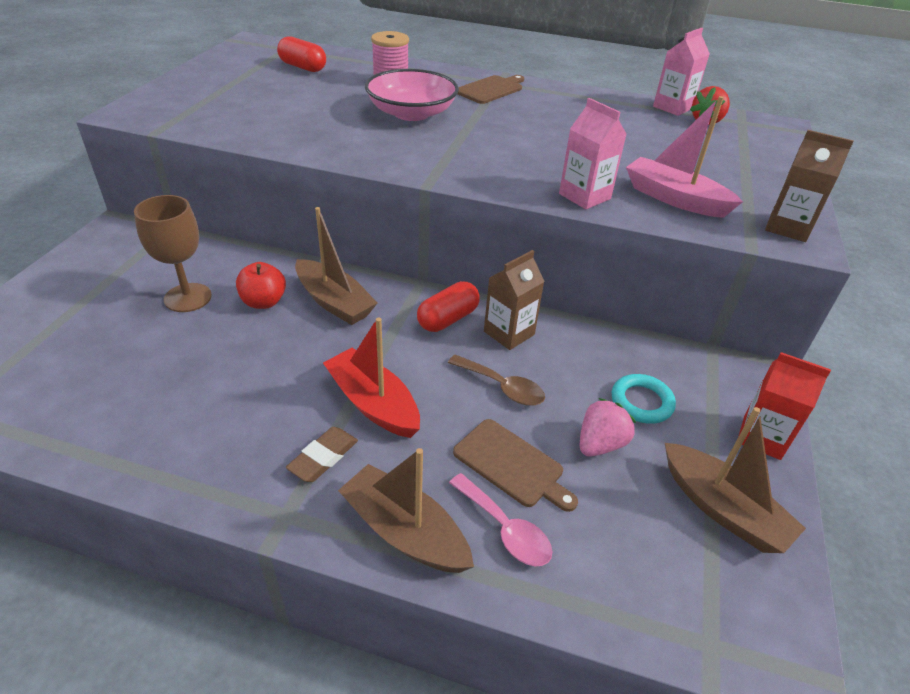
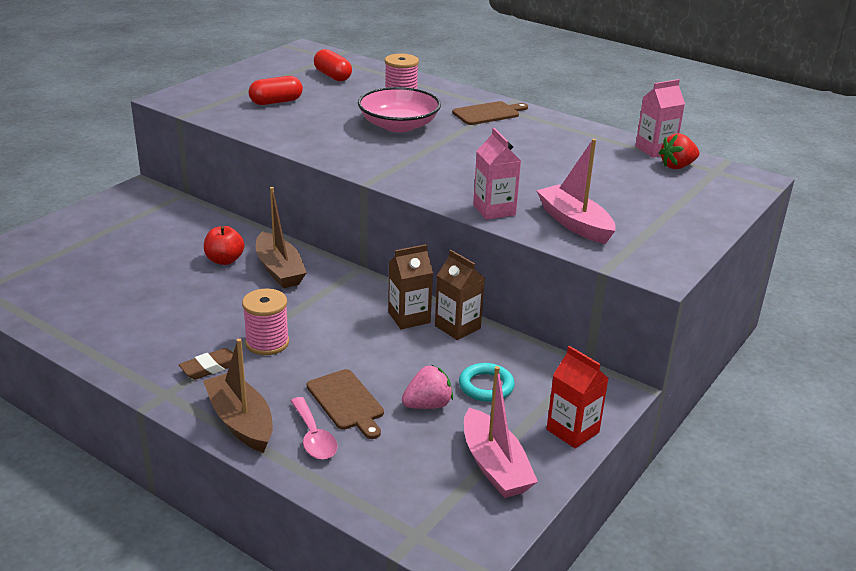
camera: 20 degrees right, 10 degrees down
(188, 298) = (169, 247): brown goblet -> none
(373, 403) = (267, 343): red boat -> pink spool
(447, 319) = (364, 298): red capsule -> red capsule (276, 102)
(502, 387) = (376, 352): brown spoon -> none
(722, 509) = (494, 466): brown boat -> pink boat
(787, 227) = (658, 260): brown carton -> brown carton (457, 327)

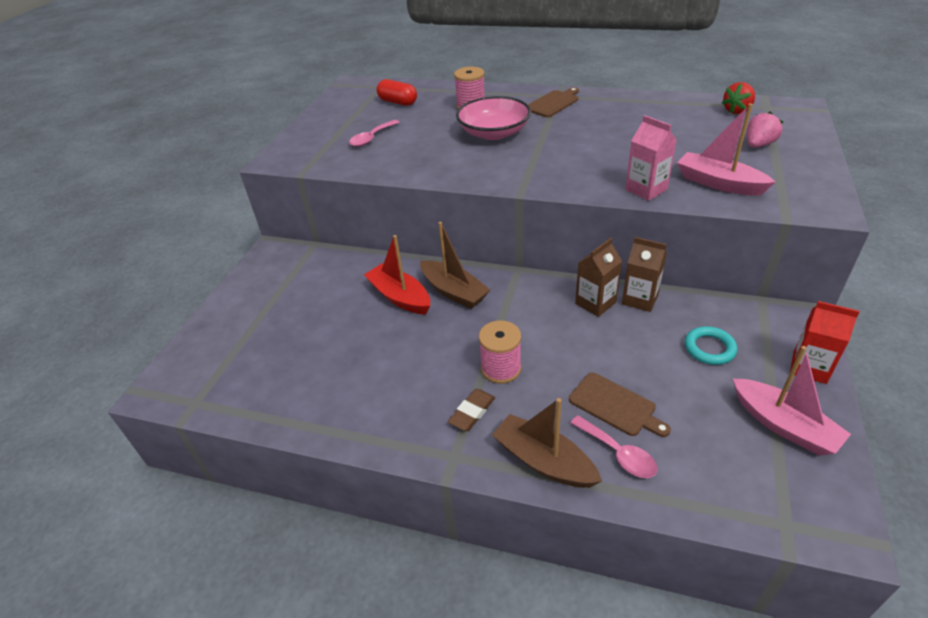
camera: 15 degrees left, 10 degrees up
(224, 260) = (400, 297): red apple -> red boat
(276, 102) = (372, 138): red capsule -> pink spoon
(428, 405) = (681, 384): pink strawberry -> pink strawberry (758, 145)
(655, 150) = (706, 101): pink carton -> none

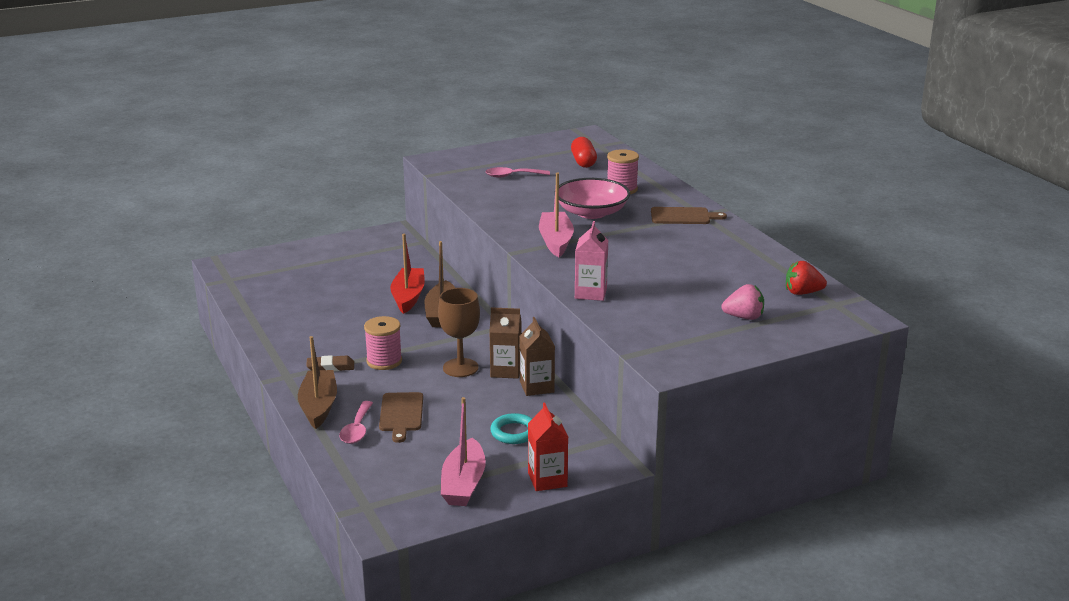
camera: 45 degrees right, 15 degrees down
(563, 326) = (460, 368): none -> brown goblet
(719, 183) = (645, 317): pink boat -> pink boat (556, 241)

